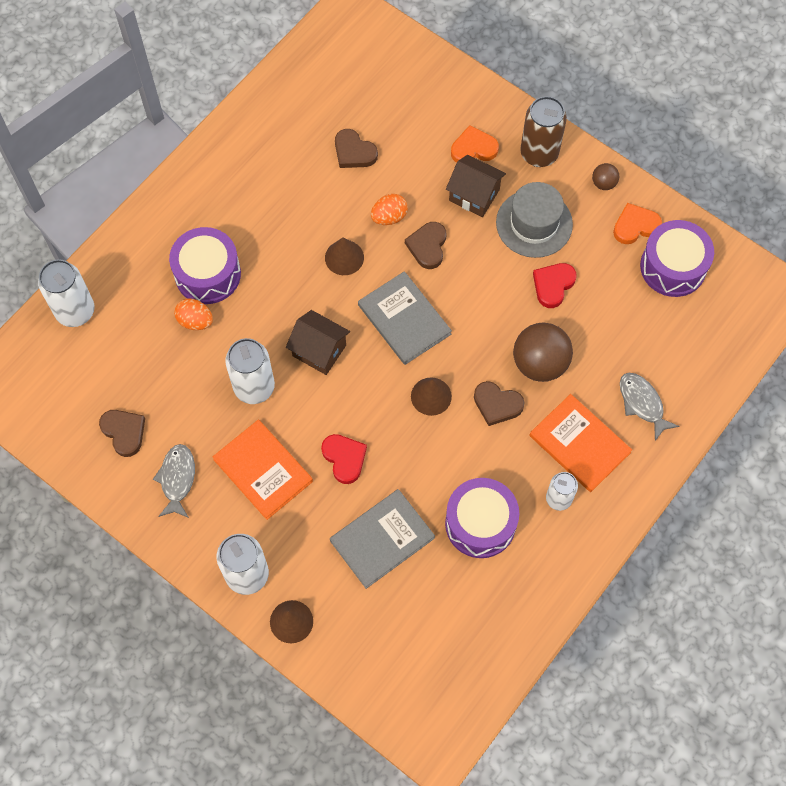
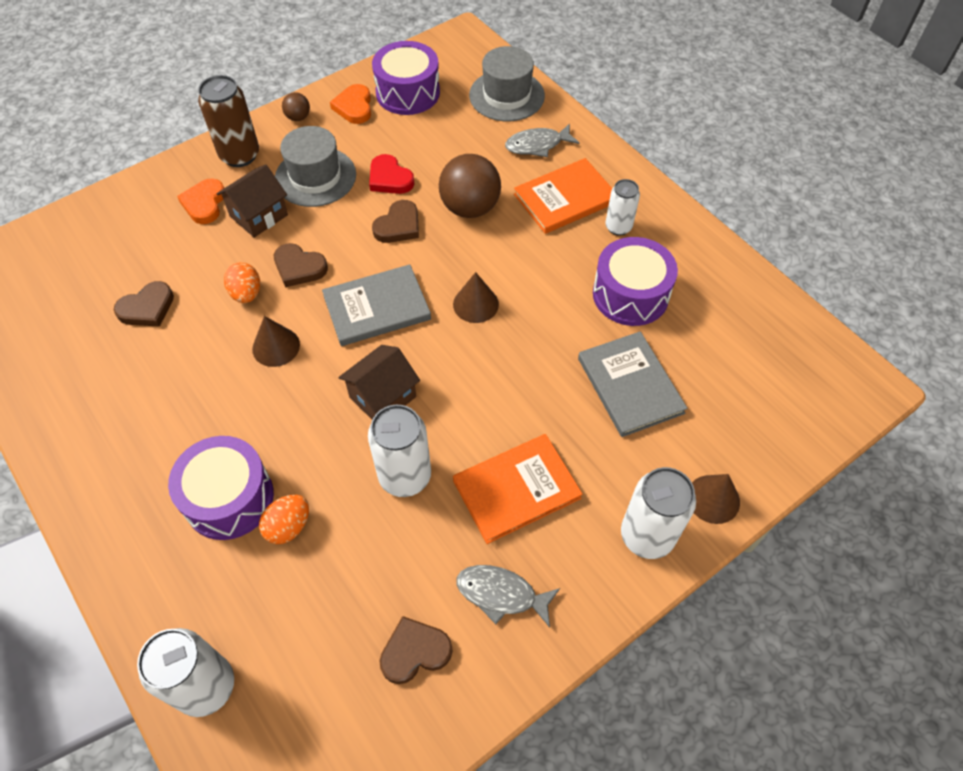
camera: 75 degrees left, 10 degrees down
(344, 458) = (525, 401): red heart -> none
(497, 404) = (503, 251): brown heart -> brown heart (398, 226)
(703, 358) = (506, 95): none -> grey hat

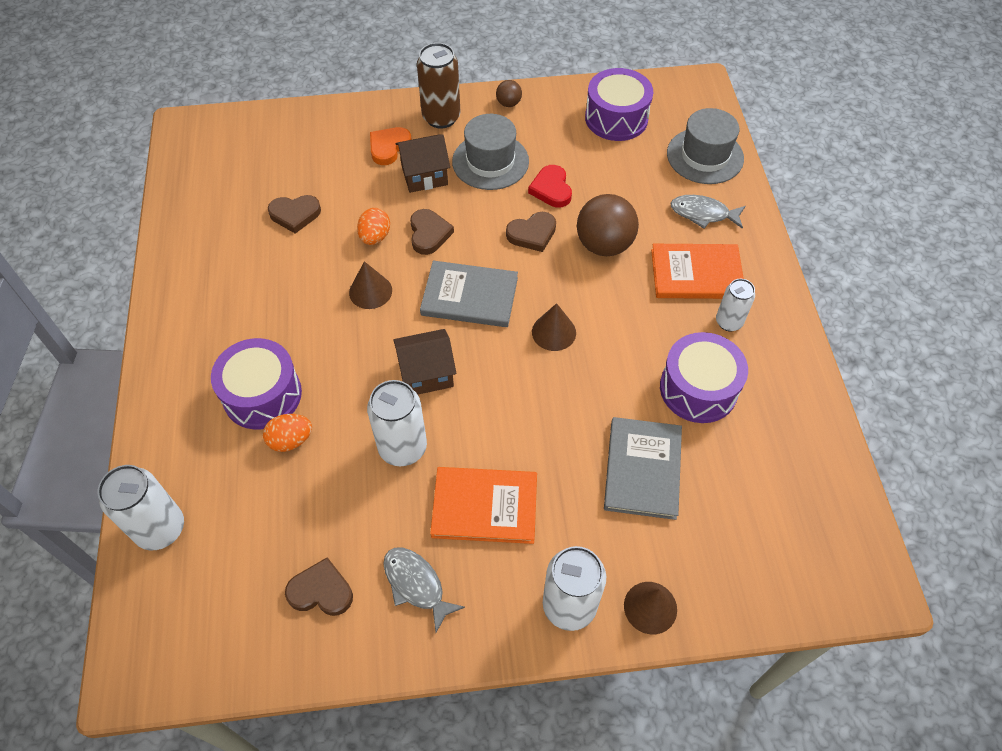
camera: 30 degrees right, 0 degrees up
(299, 267) = (429, 234): brown heart -> brown heart turned 150 degrees counterclockwise
(354, 107) = (561, 113): orange heart -> none

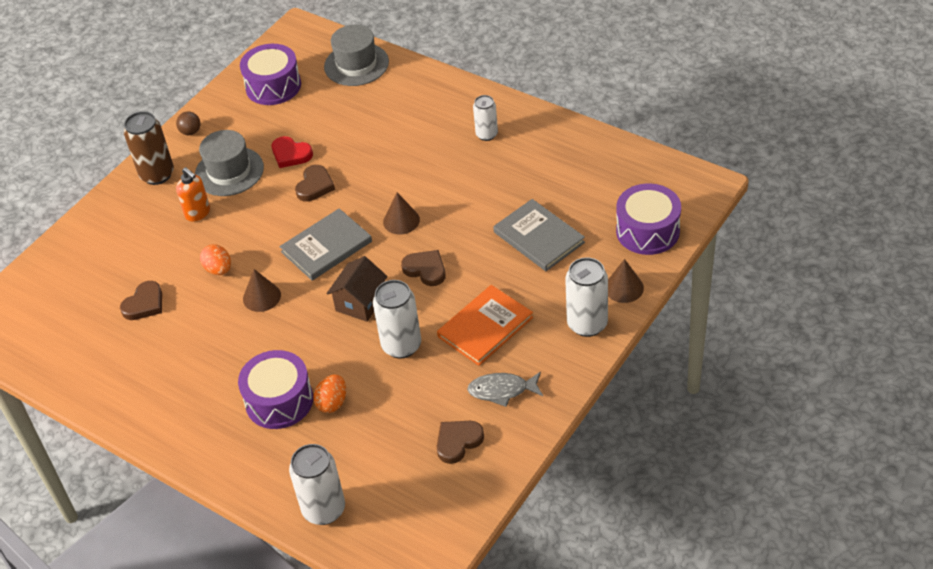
camera: 45 degrees left, 10 degrees down
(389, 147) = (148, 218): orange heart -> none
(424, 175) = (198, 213): brown house -> orange soap dispenser
(429, 234) = (251, 239): brown heart -> brown heart (425, 270)
(604, 245) = (365, 156): brown ball -> none
(696, 274) = (437, 127): orange book -> none
(698, 389) = (515, 178): purple drum -> purple drum (647, 231)
(703, 214) = (398, 94): grey fish -> none

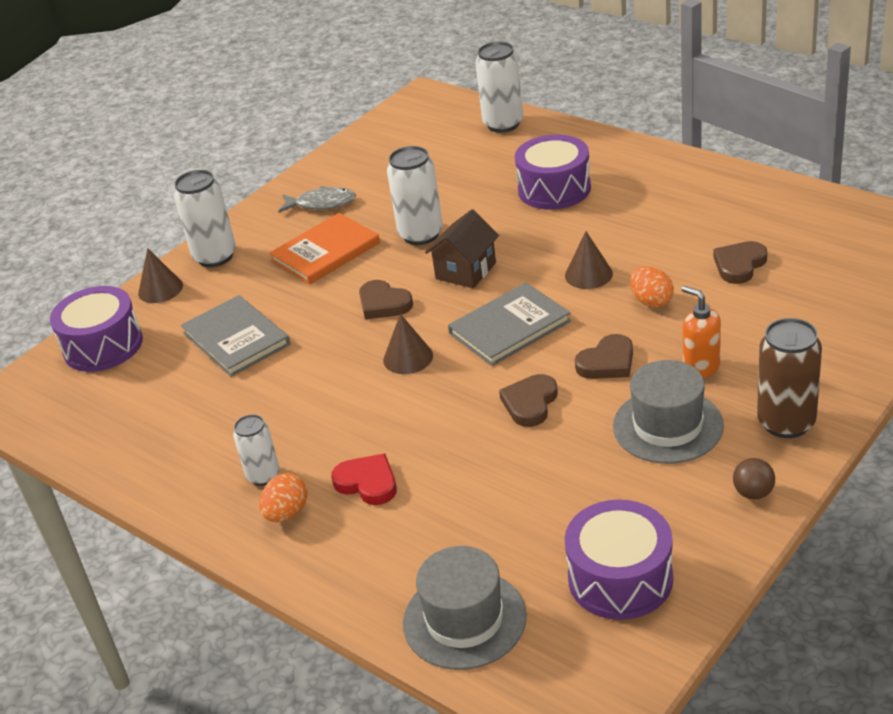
camera: 175 degrees left, 10 degrees down
(291, 154) = (572, 451): red heart -> red heart (367, 483)
(332, 403) = (497, 189): orange egg -> orange egg (287, 513)
(458, 442) = (373, 168): brown heart -> brown heart (607, 362)

